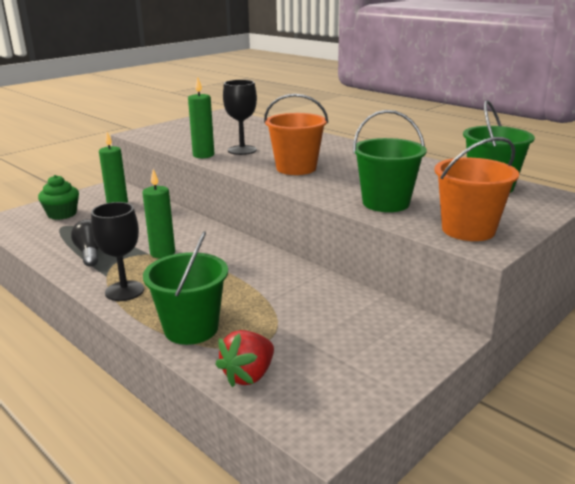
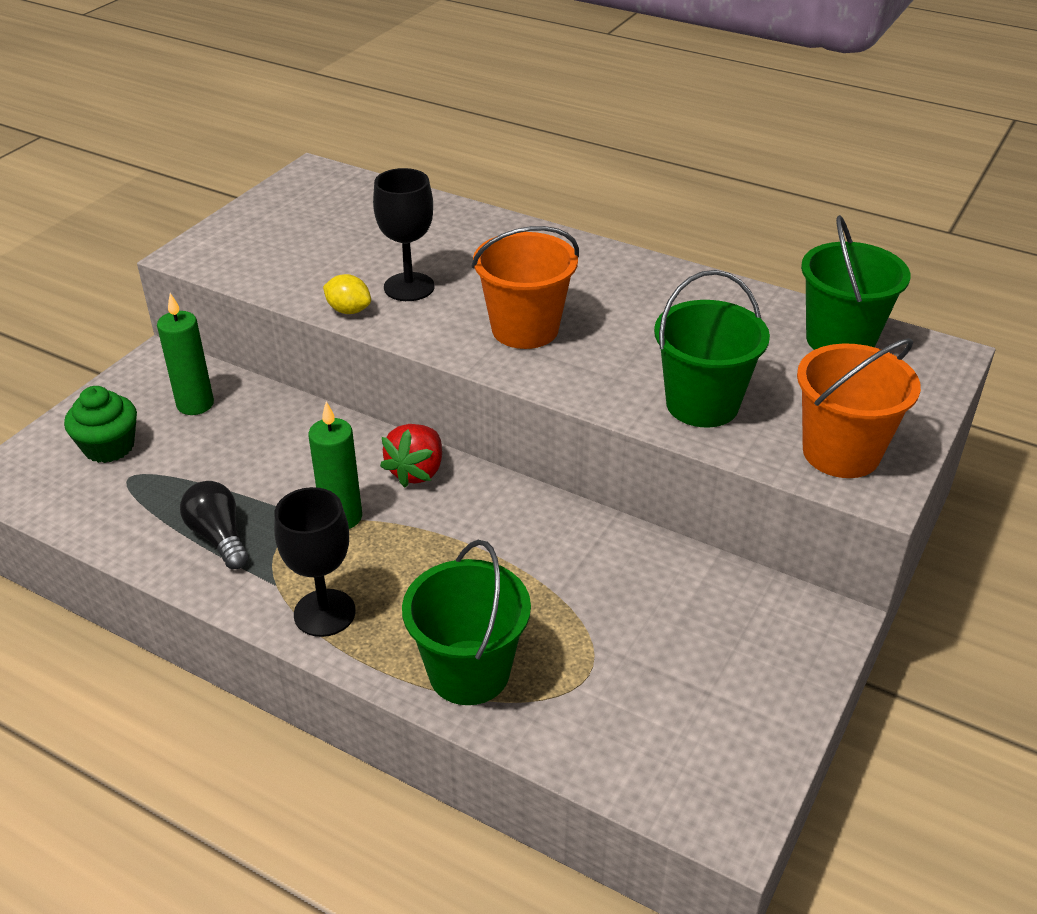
camera: 15 degrees left, 15 degrees up
(203, 155) = (349, 310): green candle -> yellow lemon
(248, 375) = (592, 744): red strawberry -> red strawberry (417, 471)

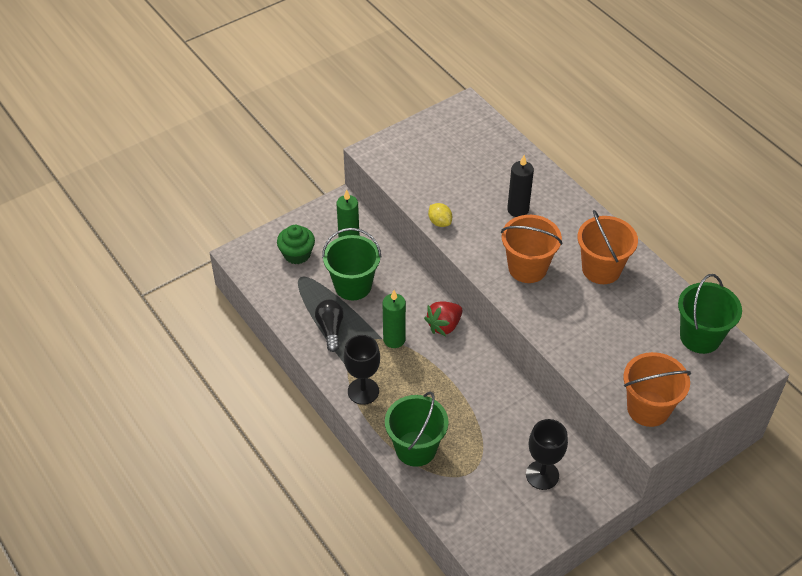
camera: 25 degrees right, 10 degrees up
(409, 287) = (479, 216): black goblet -> black goblet (542, 475)
(464, 265) = (518, 210): none -> black candle
(637, 301) = (601, 269): none -> orange bucket
(702, 404) = (594, 352): green bucket -> green bucket (353, 286)

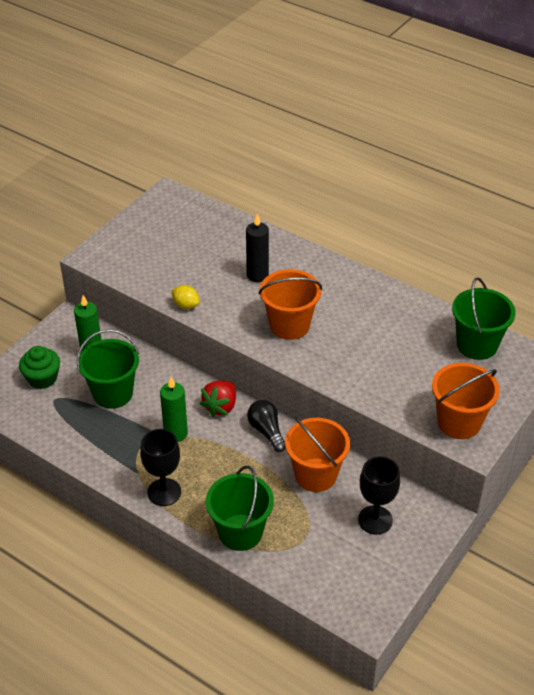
camera: 20 degrees left, 5 degrees down
(330, 329) = (106, 441): black light bulb -> black light bulb (266, 431)
(601, 269) = (359, 308): orange bucket -> orange bucket (315, 475)

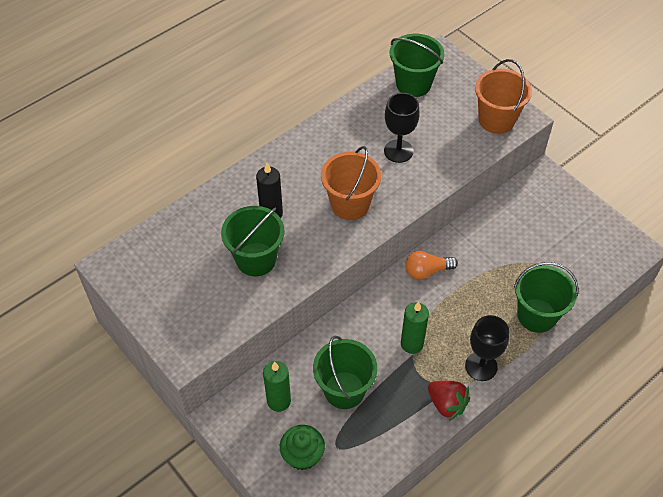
camera: 75 degrees left, 10 degrees up
(186, 305) = (294, 281): yellow lemon -> none
(202, 276) = (256, 259): none -> green bucket
(220, 406) = (387, 300): red strawberry -> red strawberry (447, 404)
(266, 431) = (427, 271): black light bulb -> orange light bulb
(315, 475) = (485, 247): orange bucket -> none
(375, 520) = (540, 218): black goblet -> black goblet (398, 151)

